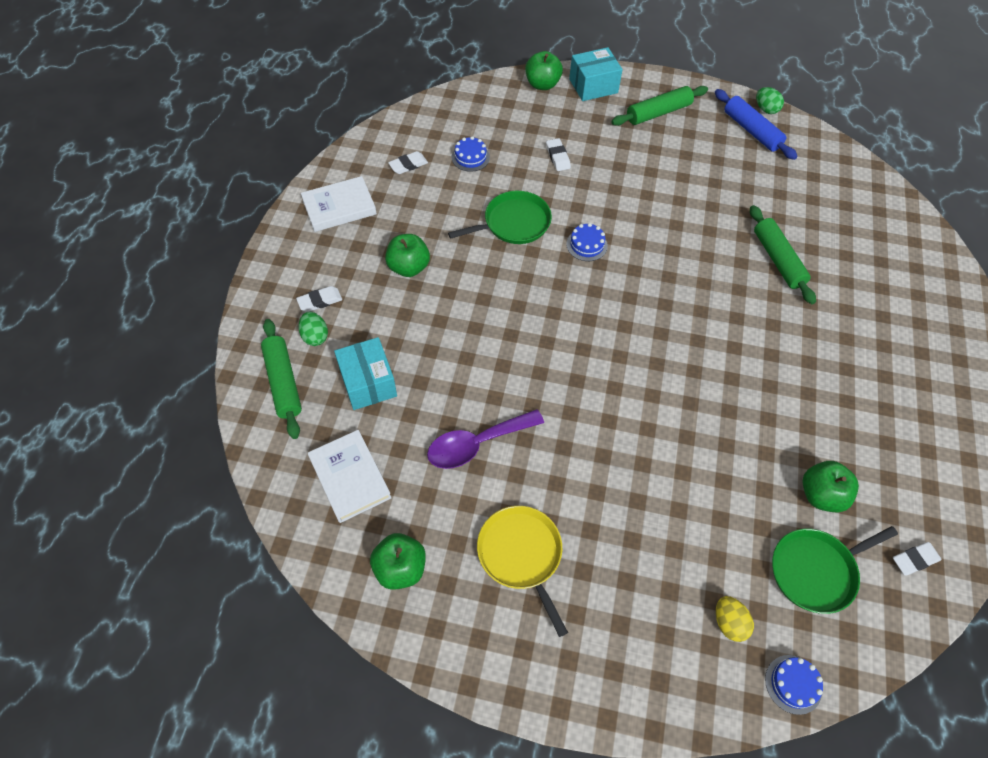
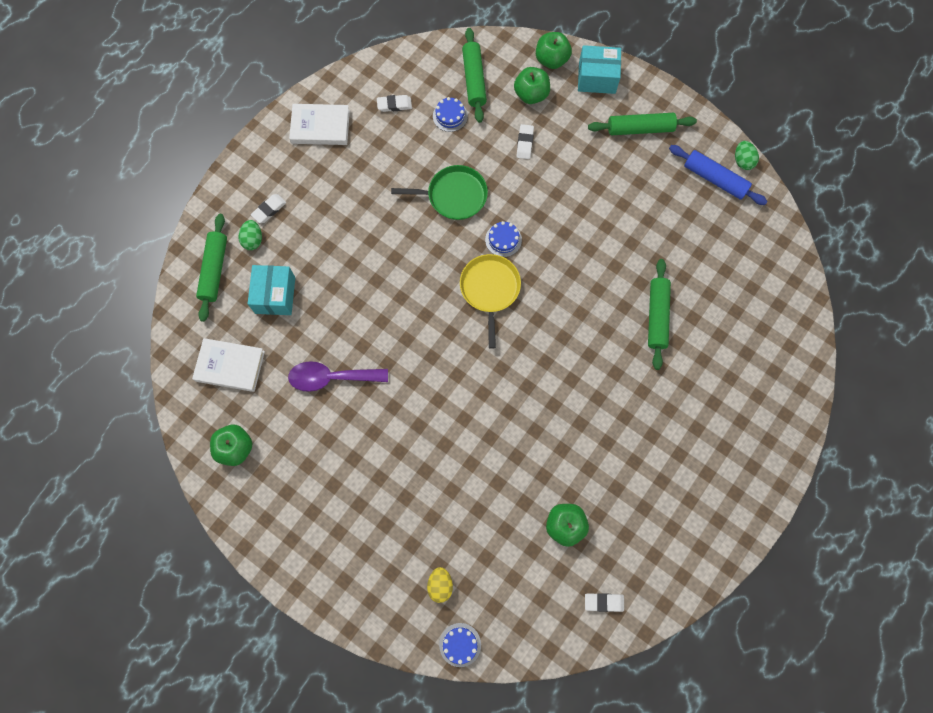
camera: 25 degrees right, 15 degrees up
(320, 301) = (269, 210): white eraser -> white eraser turned 45 degrees counterclockwise
(350, 478) = (230, 366): white book -> white book turned 75 degrees counterclockwise
(409, 267) = (350, 205): green apple -> green apple (531, 94)
(477, 121) = (474, 79): none -> green rolling pin
(521, 555) = (322, 474): yellow pan -> yellow pan (490, 290)
(751, 131) = (714, 179): blue rolling pin -> blue rolling pin turned 45 degrees counterclockwise
(816, 571) = (525, 577): green pan -> none

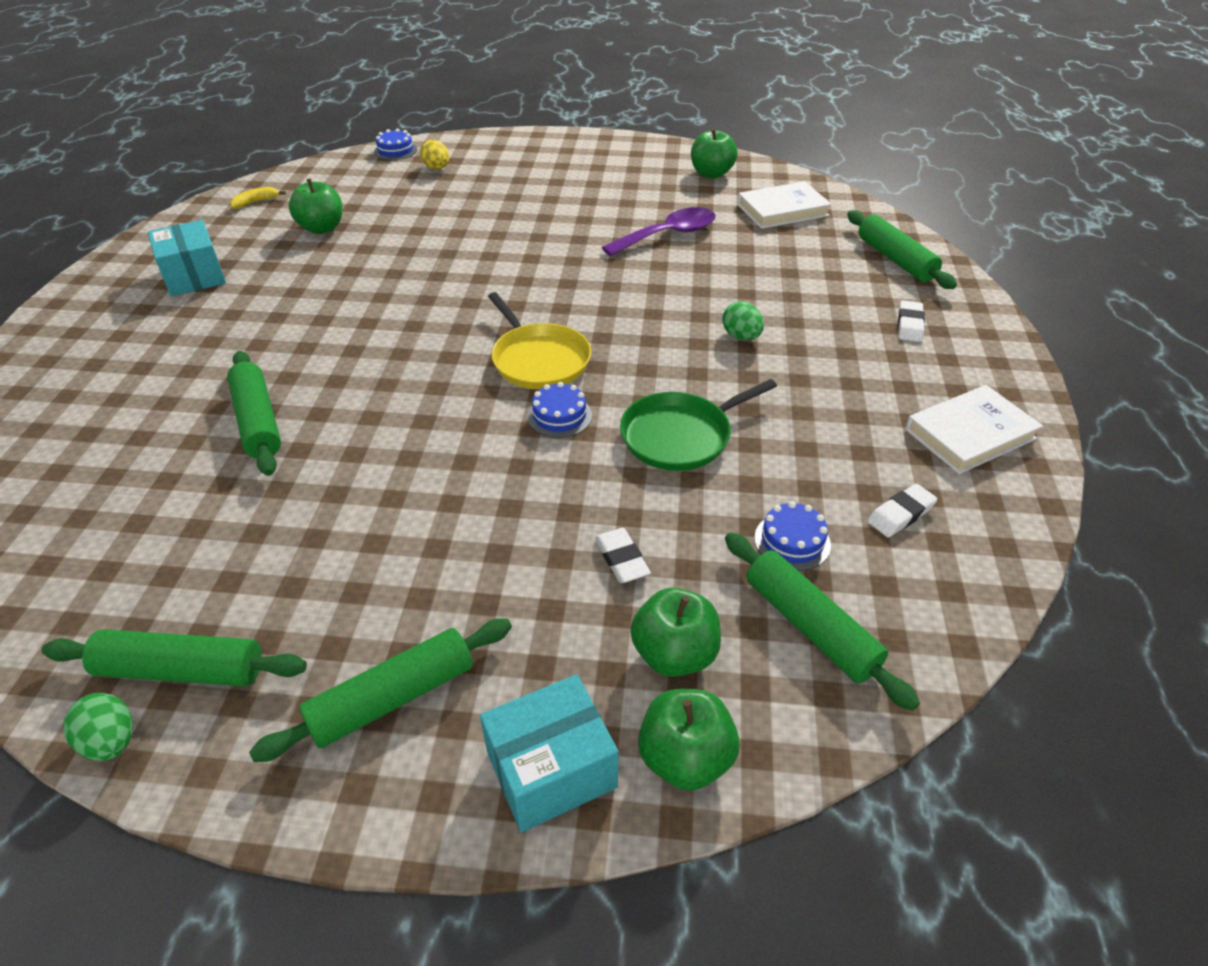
camera: 150 degrees right, 30 degrees down
(253, 240) = (889, 295): green egg -> green egg (741, 336)
(275, 295) = (803, 265): turquoise box -> turquoise box (194, 276)
(604, 602) = (256, 202): white eraser -> yellow banana
(714, 179) = (182, 669): blue rolling pin -> green rolling pin

